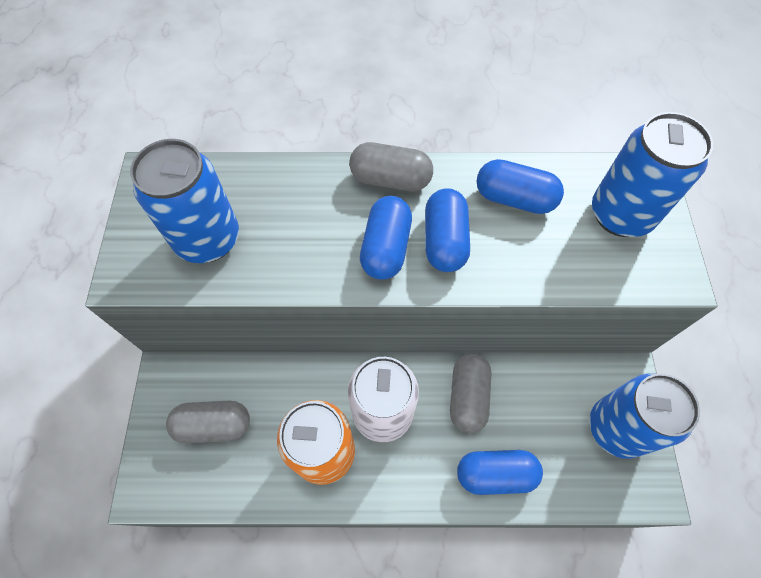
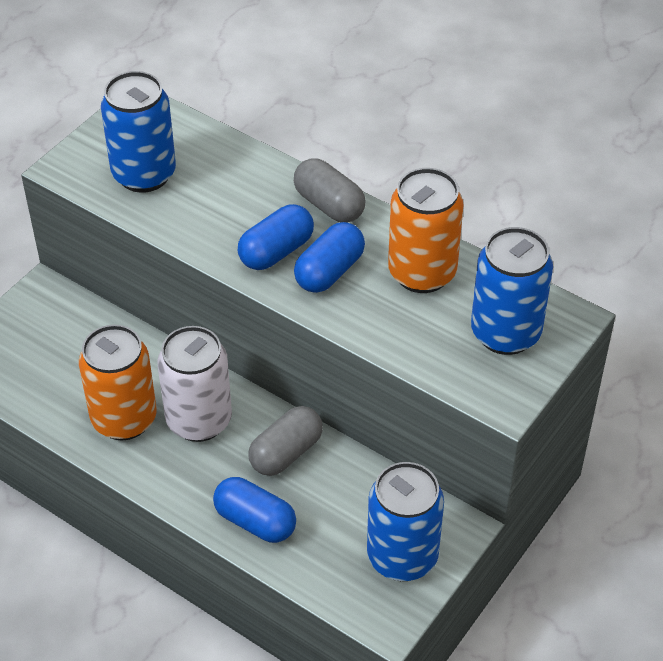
camera: 35 degrees right, 15 degrees down
(214, 425) = (52, 348): grey capsule -> none
(514, 199) = (422, 273): blue capsule -> orange can

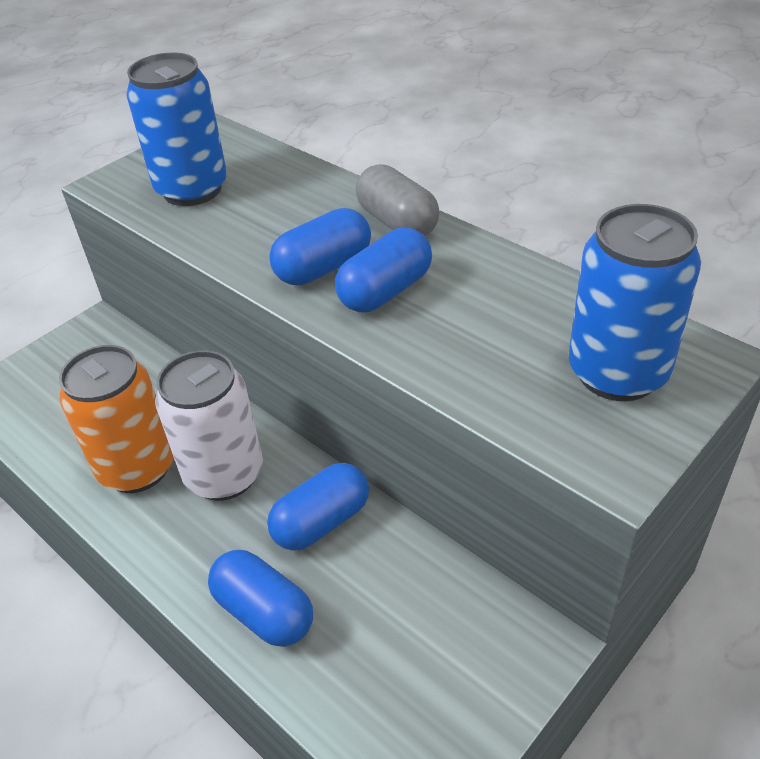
camera: 10 degrees right, 5 degrees down
(286, 453) = (322, 522): grey capsule -> blue capsule
(402, 557) = (457, 682): blue can -> none
(422, 273) = (505, 296): orange can -> none

